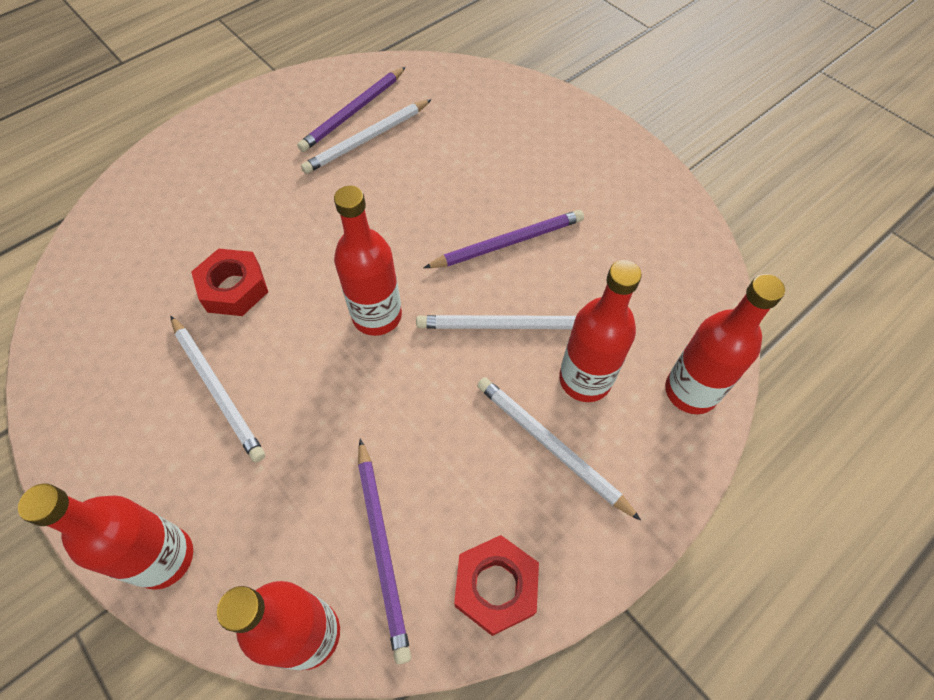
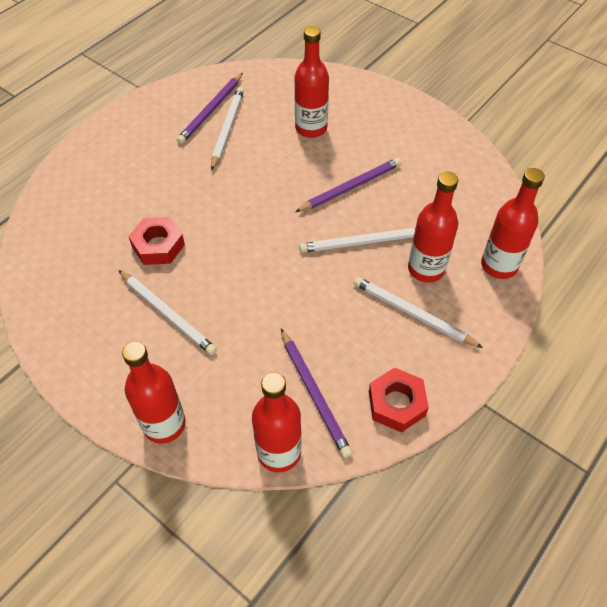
camera: 10 degrees left, 5 degrees down
(367, 139) = (227, 129): white pencil -> white pencil turned 150 degrees clockwise
(377, 316) = (269, 249): red bottle -> red bottle (311, 128)

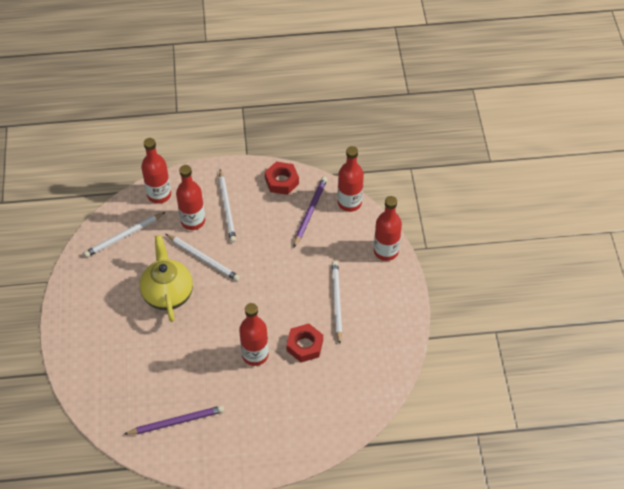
camera: 135 degrees left, 0 degrees up
(227, 129) = (184, 396): white pencil -> white pencil (124, 236)
(311, 128) = (137, 352): red bottle -> red bottle (255, 355)
(350, 187) = (168, 294): purple pencil -> yellow teapot

